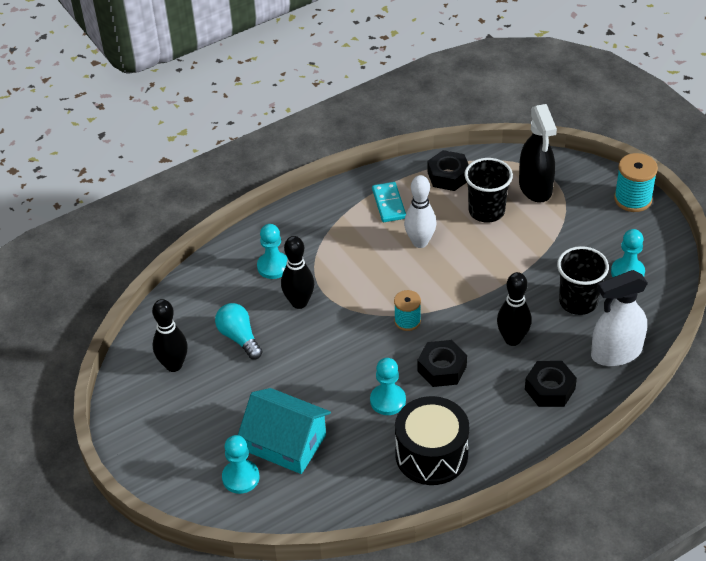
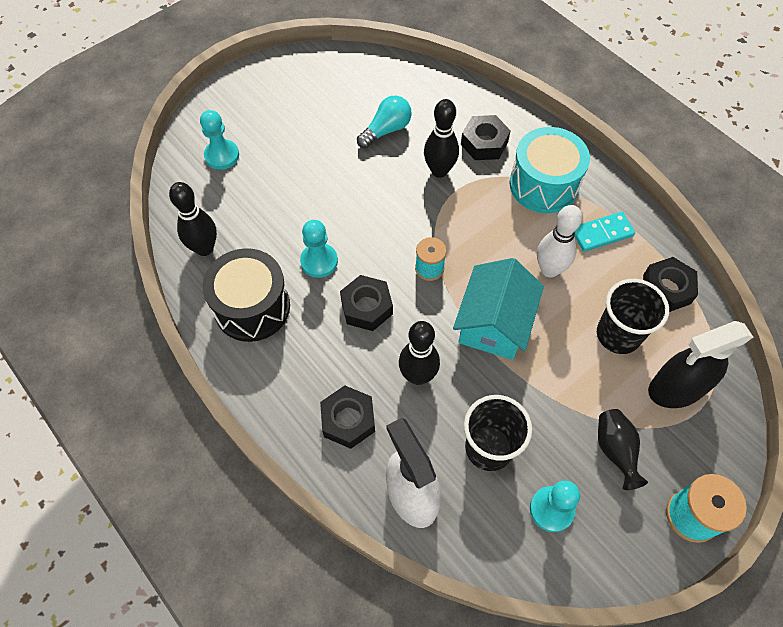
camera: 80 degrees right, 15 degrees up
(174, 365) = (347, 88): black bowling pin -> black bowling pin (204, 248)
(273, 266) = (484, 143): turquoise pawn -> black nut
(286, 443) = (261, 184): turquoise house -> turquoise house (494, 323)
(330, 232) = (543, 185): none -> turquoise drum
(583, 230) = (615, 450): none -> black vase

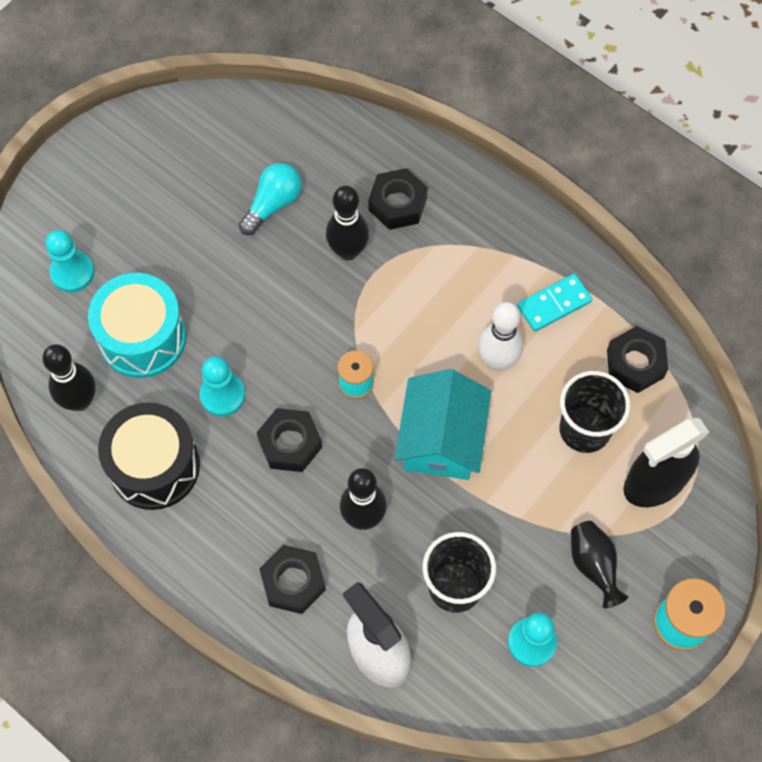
camera: 10 degrees left, 5 degrees up
(543, 185) = (477, 250): turquoise drum -> turquoise drum (142, 337)

